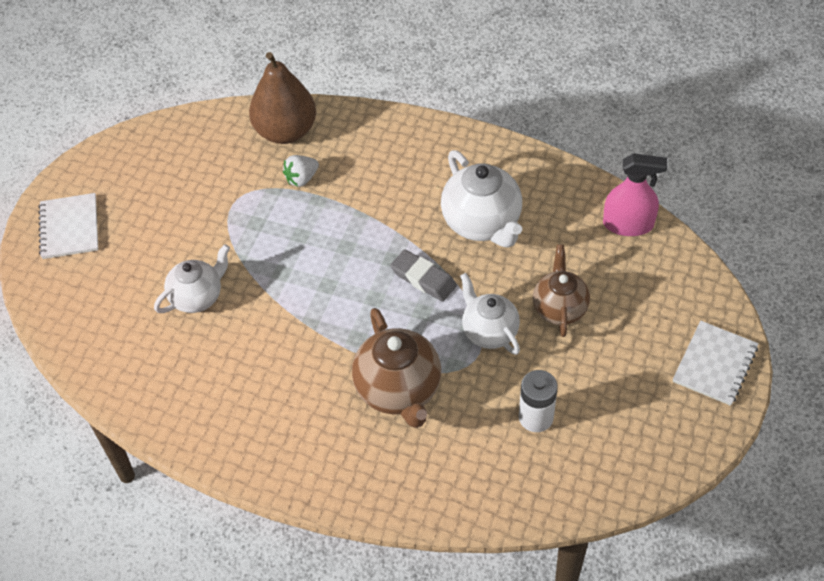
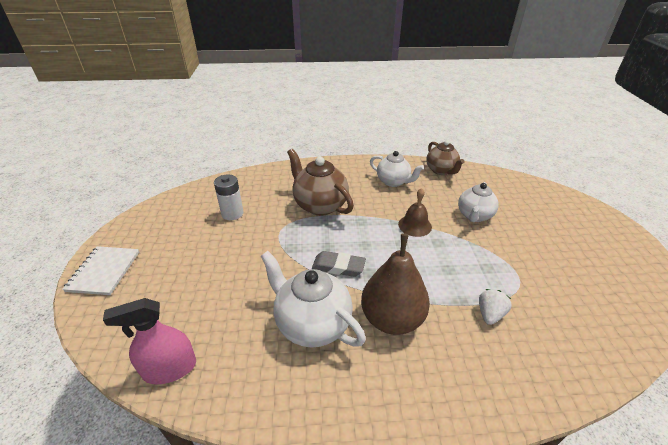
camera: 155 degrees right, 15 degrees down
(70, 227) = (597, 229): white notebook -> none
(285, 131) = (551, 358): brown pear -> brown pear (392, 319)
(289, 308) = (415, 225): none -> brown bell
(489, 332) = (276, 247): white teapot -> white teapot (393, 182)
(559, 308) = (227, 276): brown teapot -> brown teapot (441, 170)

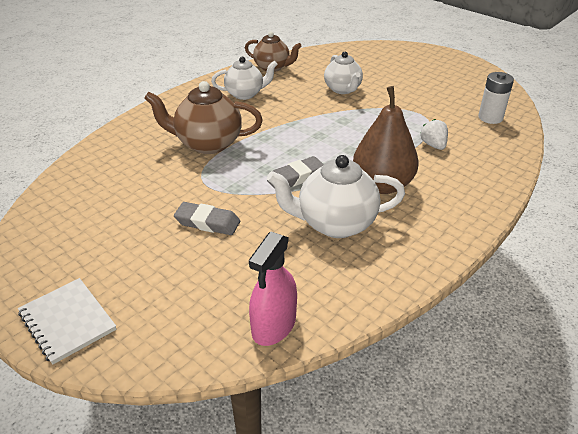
camera: 45 degrees left, 0 degrees up
(232, 213) = (128, 195): white battery -> white battery (490, 118)
(243, 261) = (207, 222): none -> grey eraser
(415, 225) = (310, 118): brown bell -> none

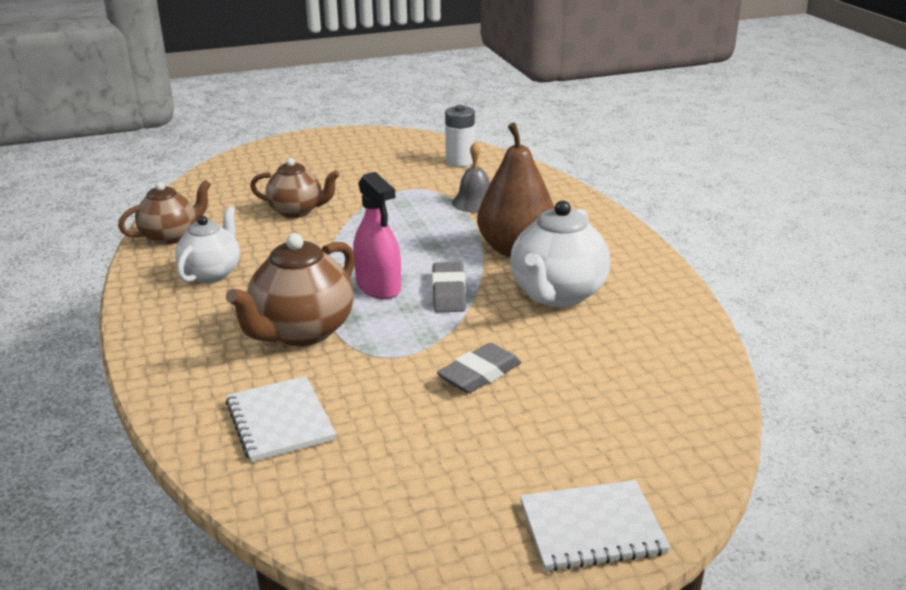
camera: 60 degrees left, 10 degrees down
(118, 170) = (280, 421): none -> white notebook
(274, 325) = (692, 376): pink spray bottle -> pink spray bottle (378, 287)
(342, 89) = (297, 211): white teapot -> brown teapot
(433, 145) = (475, 202): white strawberry -> grey bell

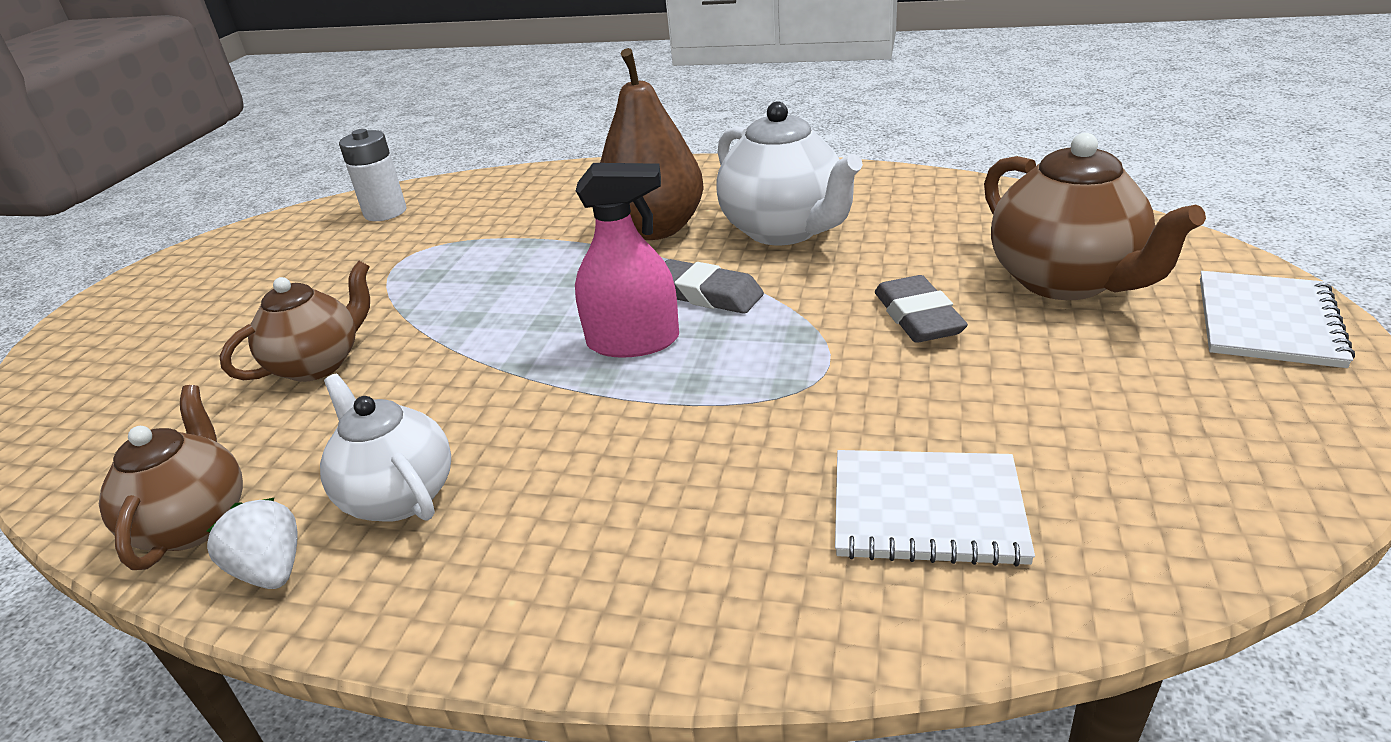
camera: 55 degrees left, 5 degrees up
(152, 266) = (271, 570): none -> white strawberry
(302, 332) = (689, 435): brown teapot -> brown teapot (1065, 281)
(475, 202) = (505, 227): grey bell -> none

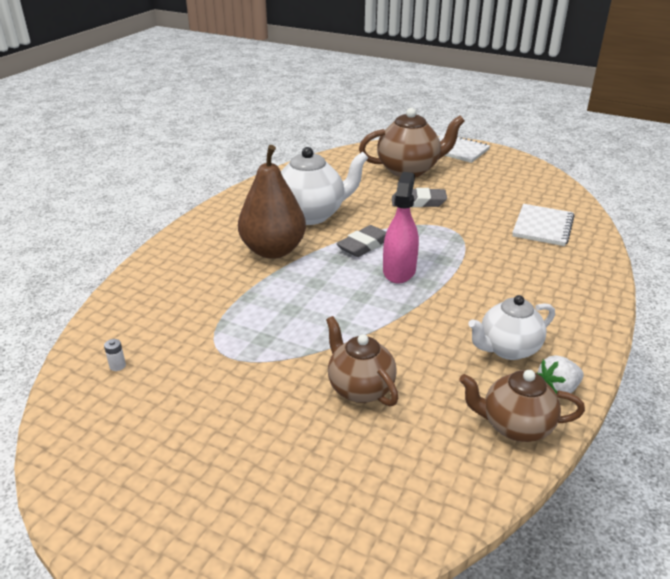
camera: 80 degrees left, 0 degrees up
(385, 212) = (117, 366): white battery -> white battery, size x0.42

